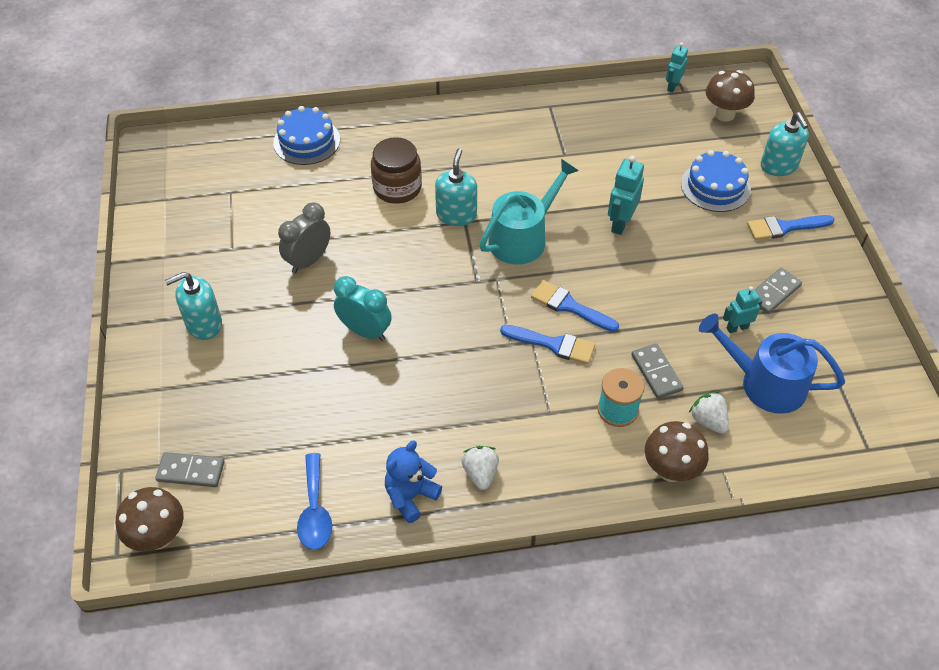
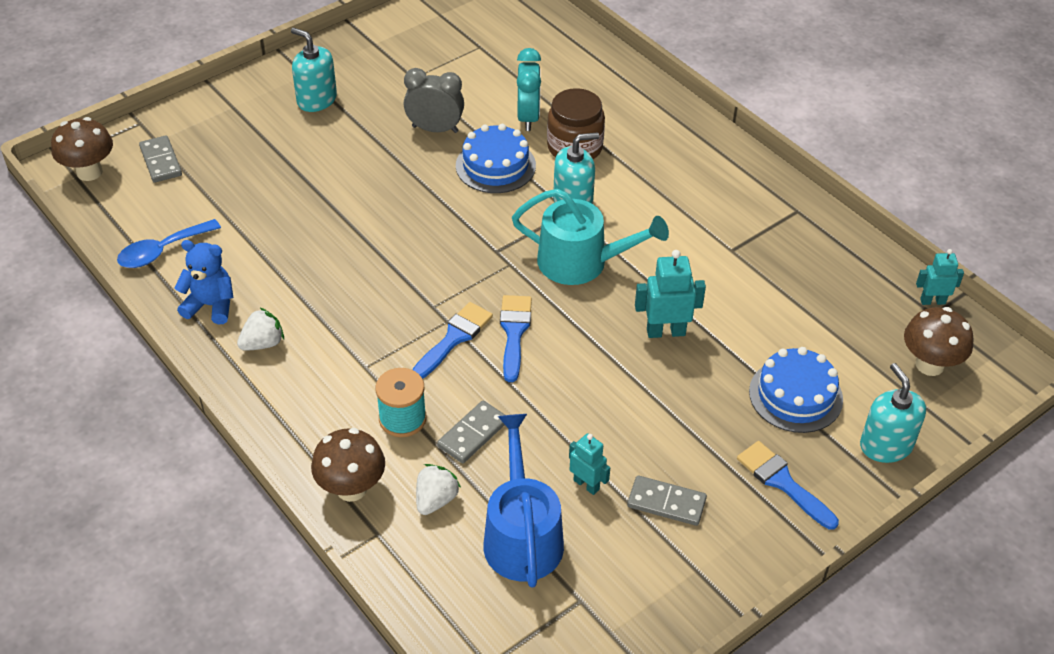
camera: 60 degrees right, 5 degrees down
(306, 141) = (584, 64): blue cake -> blue cake (495, 166)
(365, 331) = (378, 200): turquoise clock -> turquoise clock (528, 117)
(553, 344) = (454, 338): blue brush -> blue brush turned 135 degrees counterclockwise
(779, 166) = (886, 445): turquoise soap dispenser -> turquoise soap dispenser turned 120 degrees clockwise

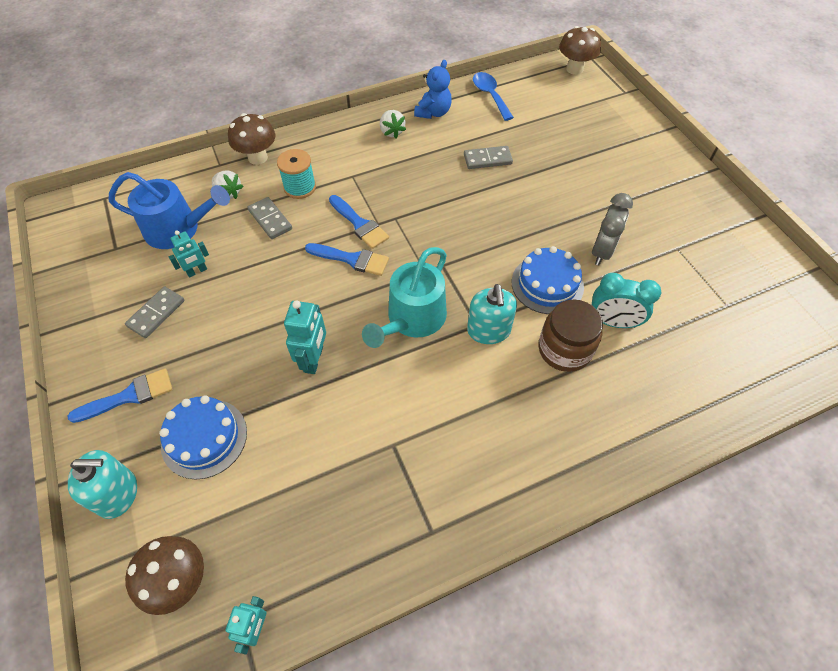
camera: 105 degrees right, 10 degrees up
(161, 161) = (581, 99): grey domino -> grey domino (487, 159)
(316, 100) = (647, 183): turquoise soap dispenser -> none

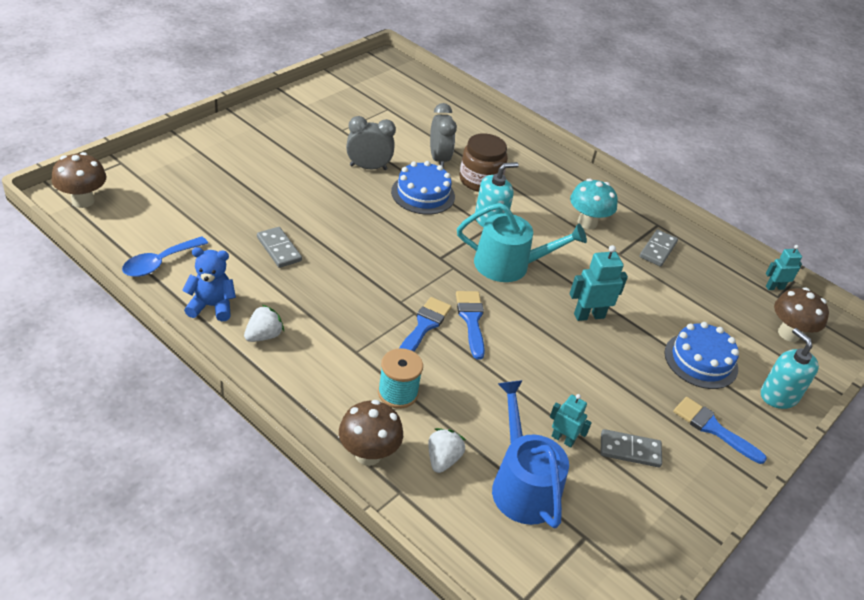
camera: 120 degrees left, 15 degrees down
(270, 219) = (459, 403): grey domino -> grey domino (657, 250)
(458, 436) = (587, 223): none -> turquoise mushroom
(613, 322) = (439, 159): turquoise clock -> grey clock

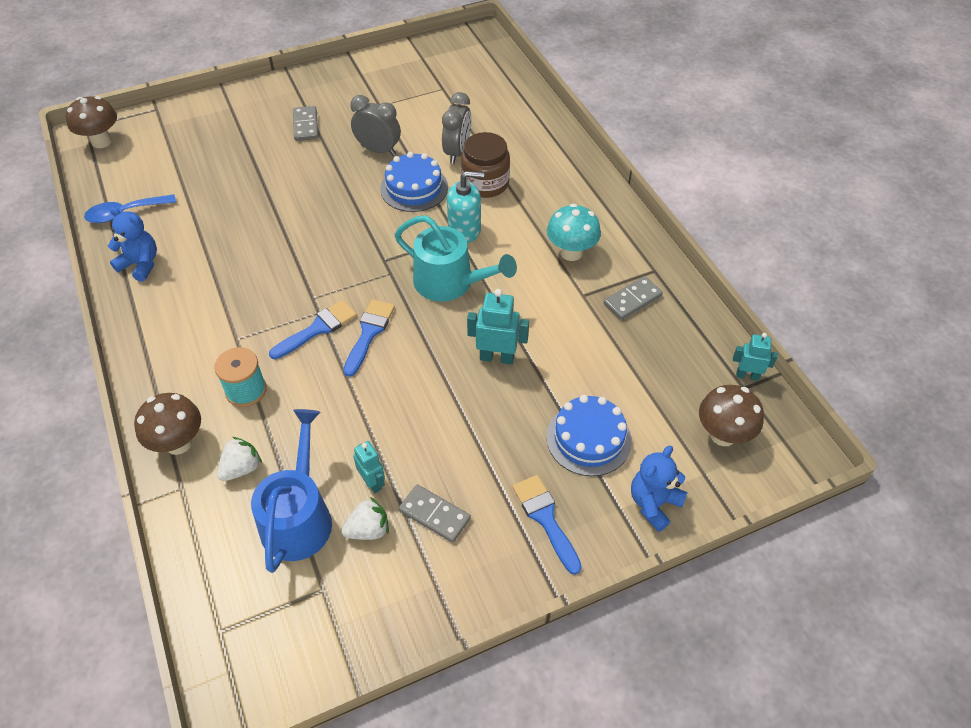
camera: 30 degrees right, 10 degrees up
(263, 336) = (165, 303): white strawberry -> white strawberry (368, 530)
(279, 249) = (236, 220): grey domino -> grey domino (306, 125)
(779, 395) = (654, 503): turquoise soap dispenser -> blue teddy bear

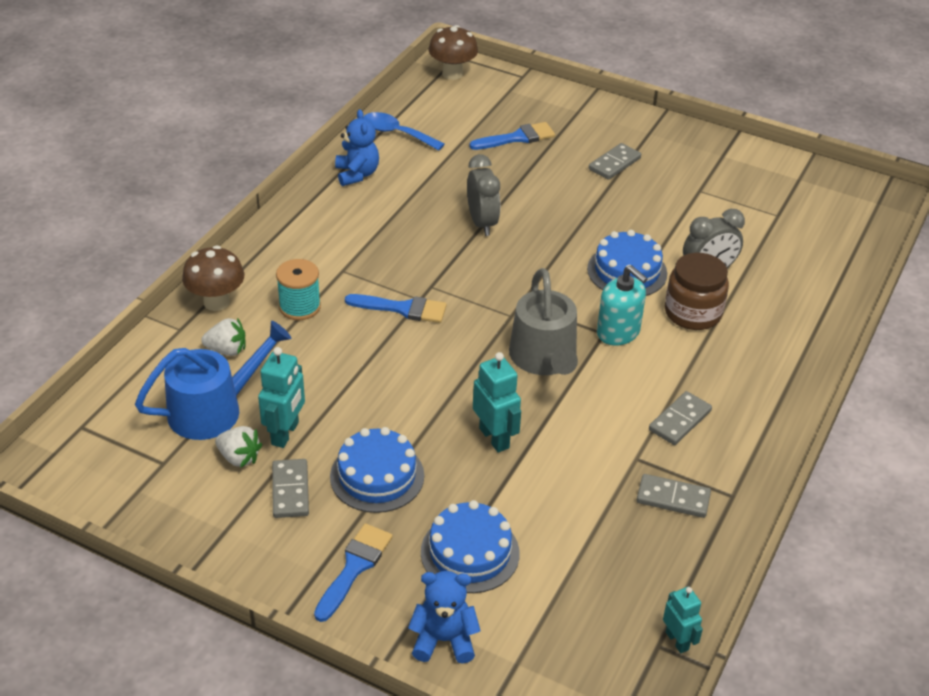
camera: 50 degrees right, 10 degrees down
(369, 333) = (431, 341): blue brush -> blue brush (517, 138)
(372, 482) = (285, 433): turquoise robot -> turquoise robot, size x1.53
(378, 150) = (643, 222): grey clock -> grey clock (482, 223)
(449, 282) = (544, 358): turquoise watering can -> grey watering can
(470, 449) = (377, 476): none -> blue cake
(571, 252) = (680, 420): turquoise mushroom -> grey domino
(723, 435) = (579, 656): brown mushroom -> none

